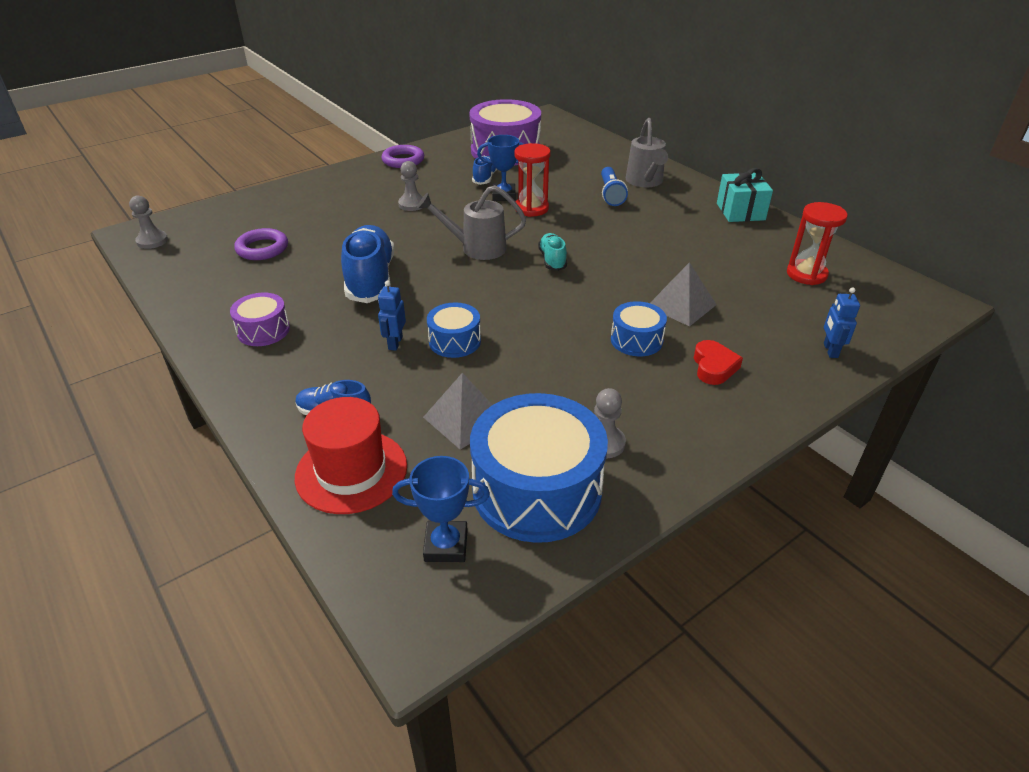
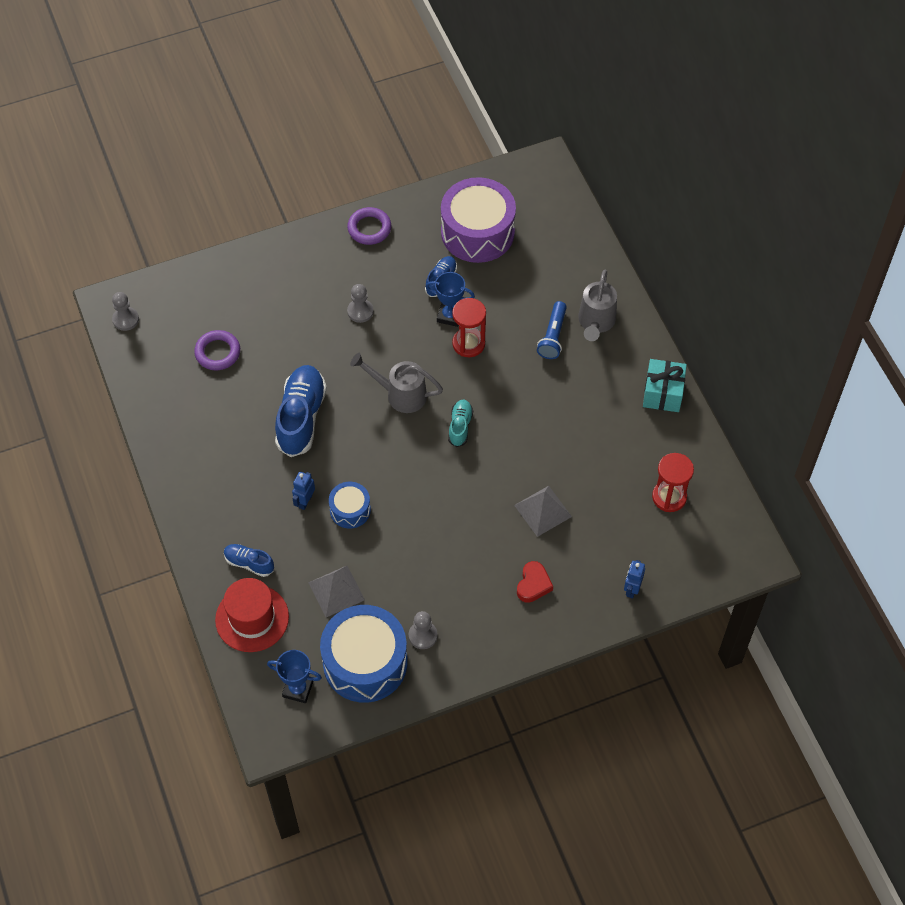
camera: 15 degrees right, 20 degrees up
(263, 330) = (209, 463): purple drum -> none
(636, 340) = (488, 542): blue drum -> none

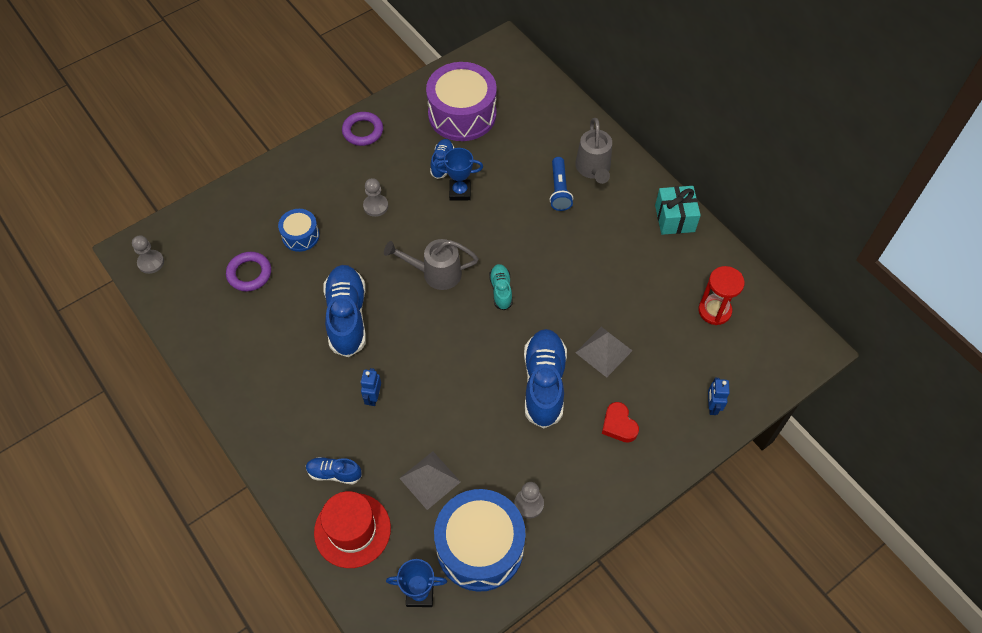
camera: 15 degrees left, 0 degrees up
(350, 510) = (420, 395): blue drum -> blue drum (300, 236)
(468, 344) = (485, 213): red hourglass -> none
(473, 527) = (544, 383): none -> blue shoe
(533, 584) = (618, 425): red heart -> red heart turned 150 degrees clockwise

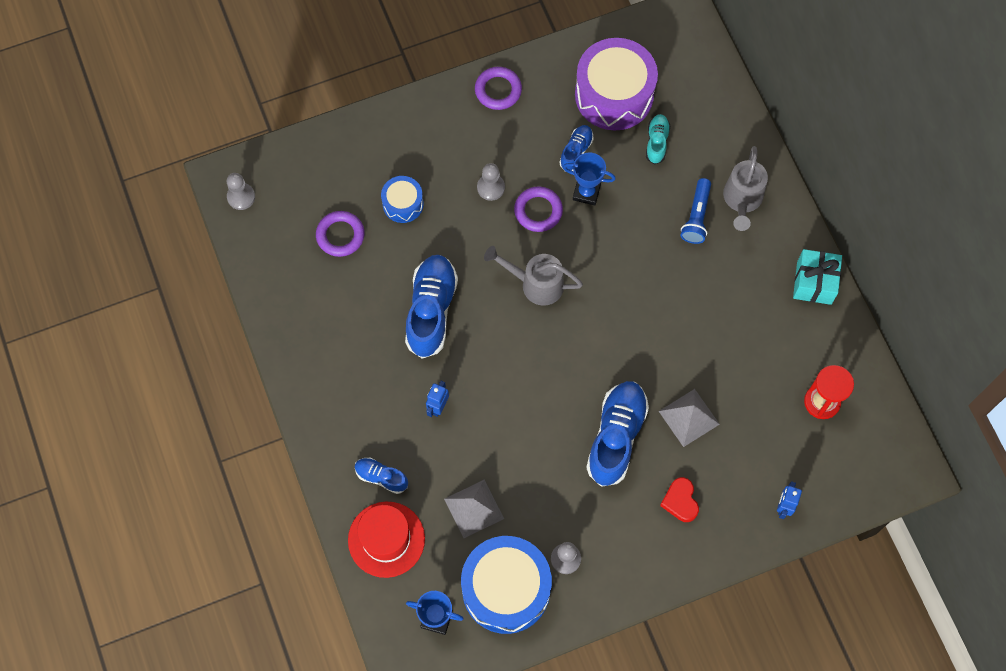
camera: 15 degrees right, 10 degrees up
(422, 215) = (538, 211): none -> purple ring
(501, 290) = (600, 321): turquoise shoe -> turquoise shoe (656, 142)

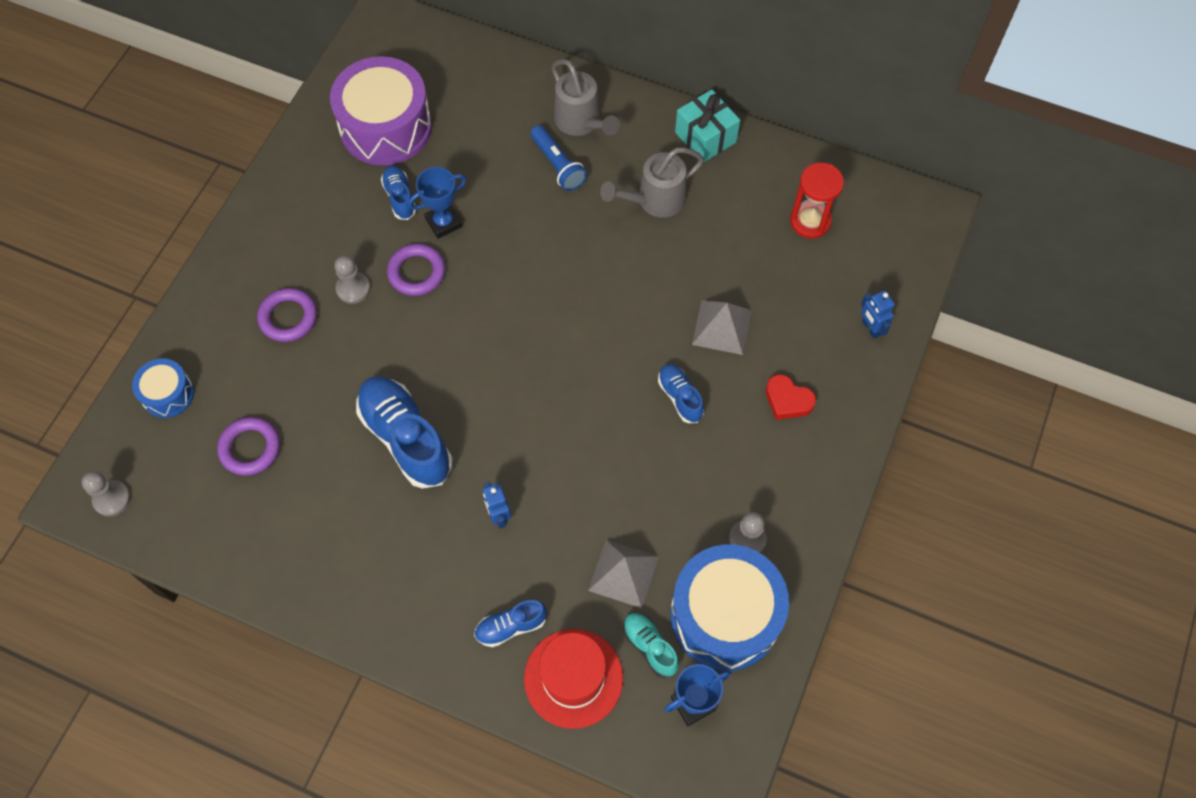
camera: 45 degrees left, 5 degrees down
(403, 204) = (284, 370): blue drum -> blue drum (168, 394)
(498, 90) = (276, 204): purple ring -> purple ring (288, 317)
(536, 284) = (478, 333): grey watering can -> grey watering can (655, 200)
(616, 436) = (680, 397): blue shoe -> blue shoe, size x0.52
(656, 142) = (462, 135): turquoise shoe -> turquoise shoe (650, 646)

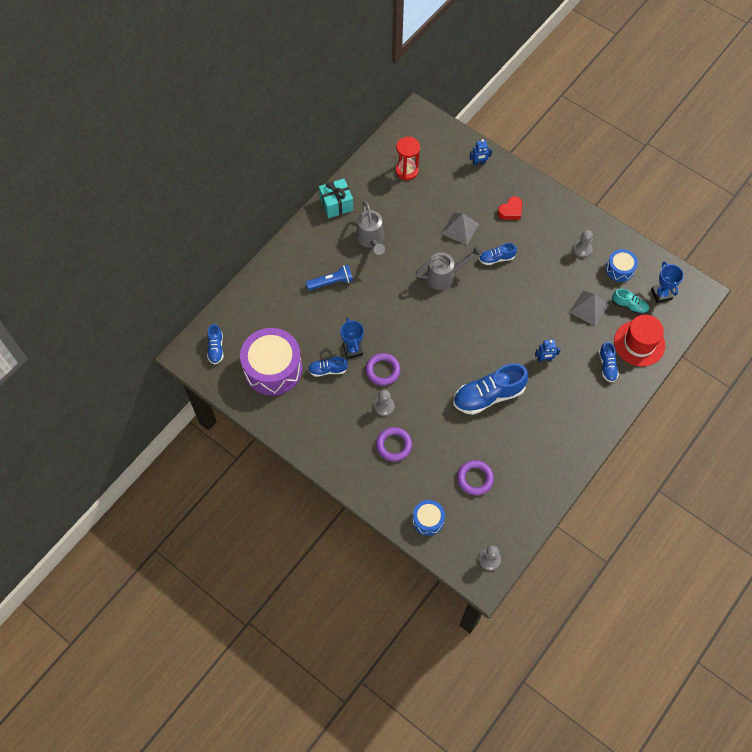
camera: 75 degrees left, 0 degrees up
(402, 49) = (216, 348): none -> blue shoe
(581, 122) = (305, 263): grey watering can -> grey watering can (444, 276)
(650, 646) = (629, 306): turquoise shoe -> turquoise shoe turned 135 degrees counterclockwise
(725, 615) = (620, 269): blue drum -> blue drum, size x0.51

